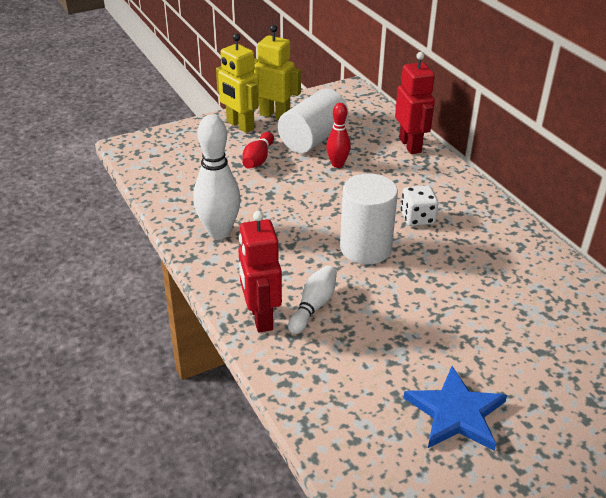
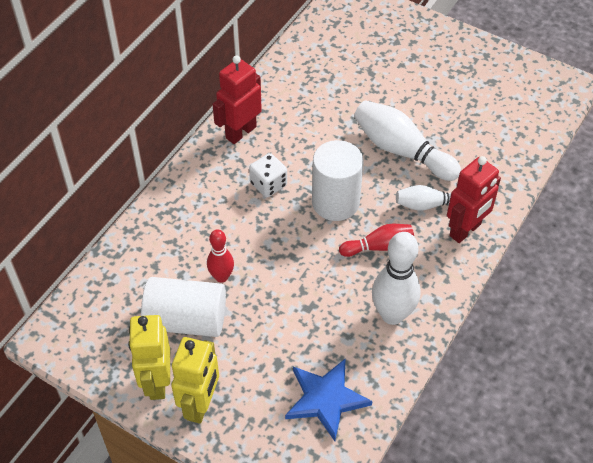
camera: 120 degrees left, 15 degrees up
(258, 159) = (256, 349): red bowling pin -> red bowling pin (378, 246)
(400, 321) = (401, 150): none -> white bowling pin
(410, 145) = (147, 233): red robot -> red robot (240, 132)
(456, 413) = (459, 96): blue star -> blue star (326, 399)

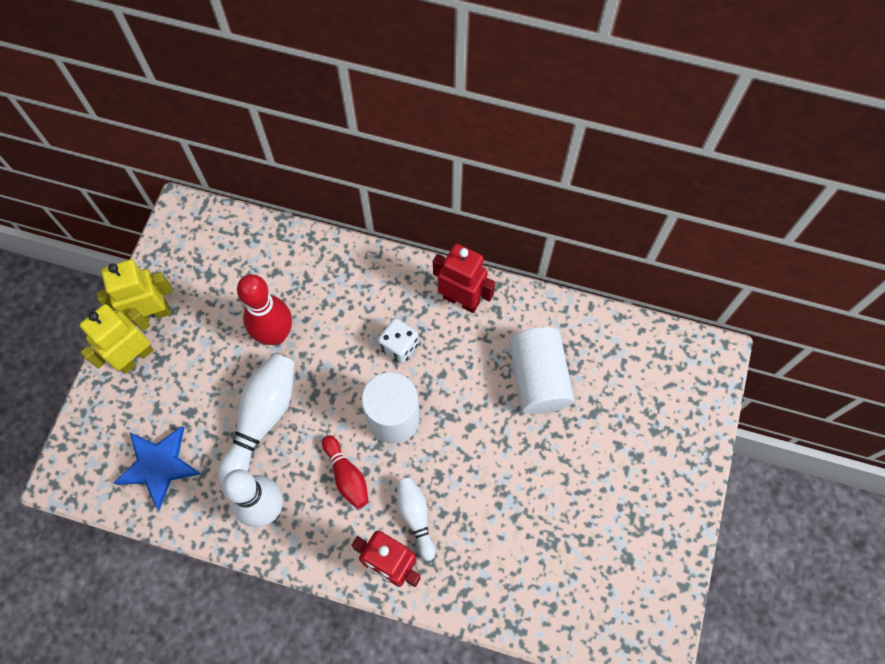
camera: 75 degrees right, 15 degrees up
(186, 320) = (221, 318): white cylinder -> white cylinder (538, 378)
(200, 405) = (135, 357): yellow robot -> yellow robot turned 135 degrees clockwise
(221, 277) = (275, 334): red bowling pin -> red bowling pin, size x1.71
(401, 150) = (485, 472): white bowling pin -> white bowling pin (262, 419)

